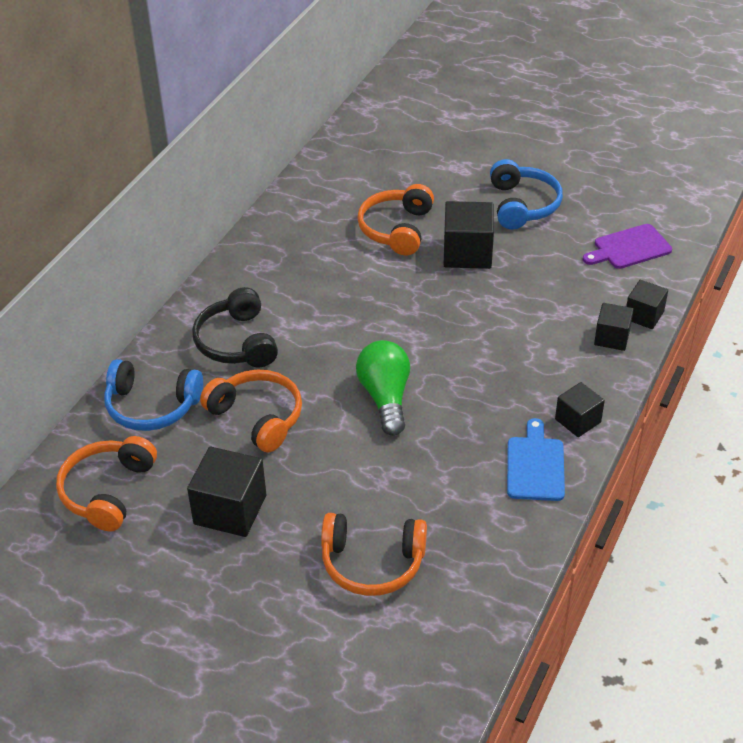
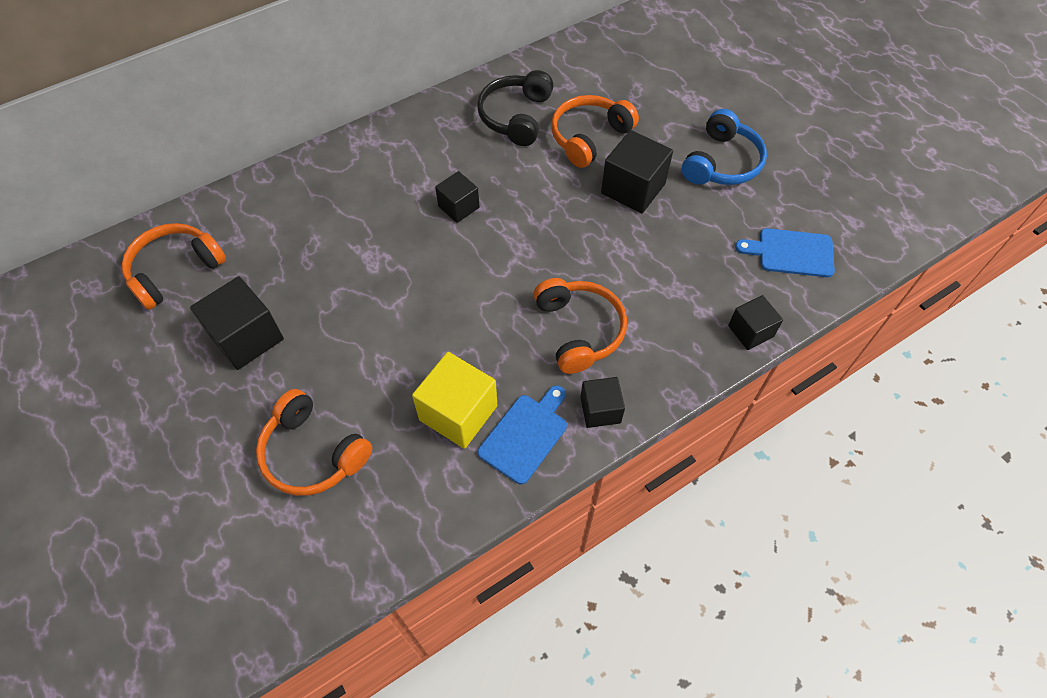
camera: 30 degrees right, 15 degrees up
(152, 406) = (266, 211): blue headphones -> none
(237, 342) = (375, 184): black headphones -> black headphones (516, 116)
(257, 417) = (335, 262): orange headphones -> orange headphones (579, 330)
(385, 398) = (450, 297): green light bulb -> none
(468, 476) = (458, 413): none -> yellow cube
(611, 338) = (700, 339): black cube -> black cube (458, 207)
(629, 248) = (791, 252): purple cutting board -> blue cutting board

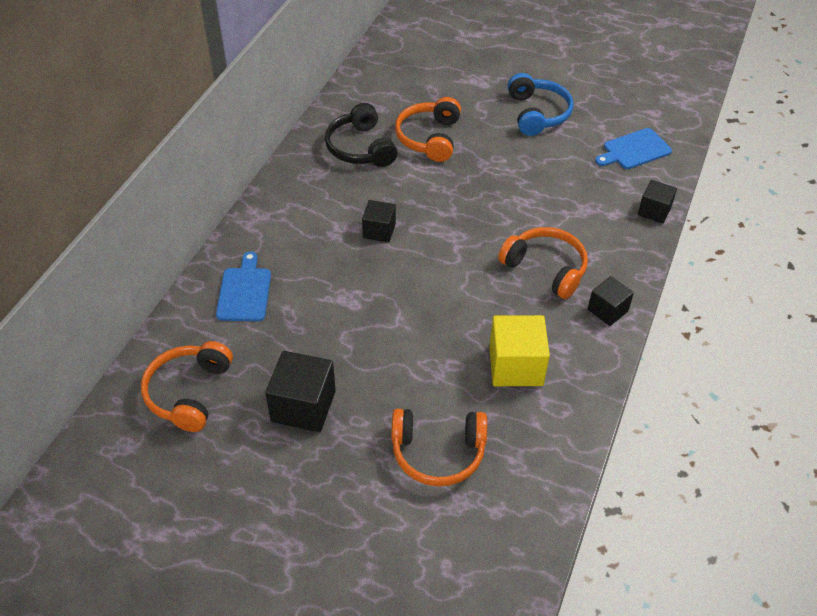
camera: 35 degrees left, 10 degrees down
(525, 435) = (575, 354): blue cutting board -> blue cutting board (245, 291)
(633, 188) = (494, 158): black cube -> none

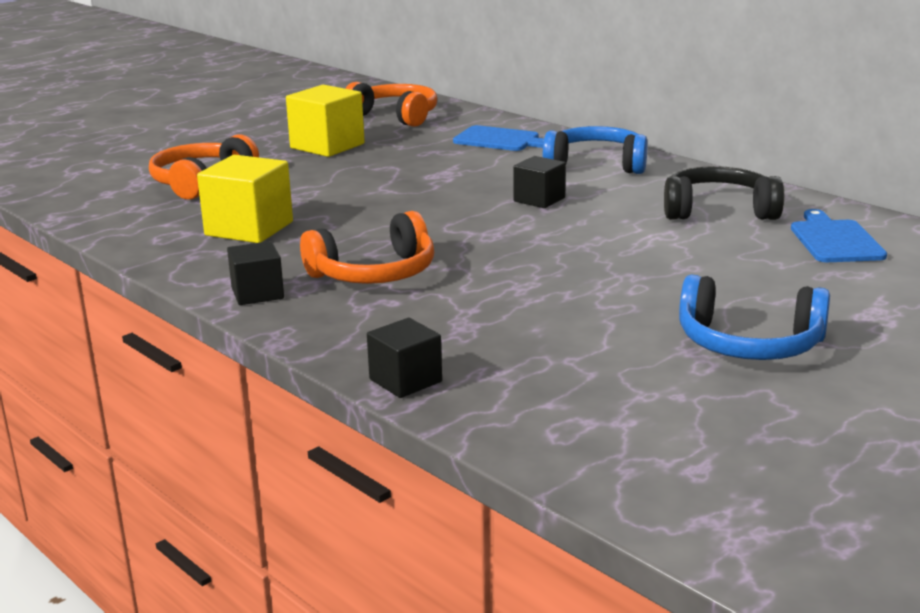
camera: 115 degrees right, 25 degrees down
(289, 220) = (596, 165): none -> blue headphones
(303, 406) = (327, 146): black cube -> yellow cube
(429, 138) = (719, 252): orange headphones -> none
(634, 150) = (583, 409): blue cutting board -> blue cutting board (835, 240)

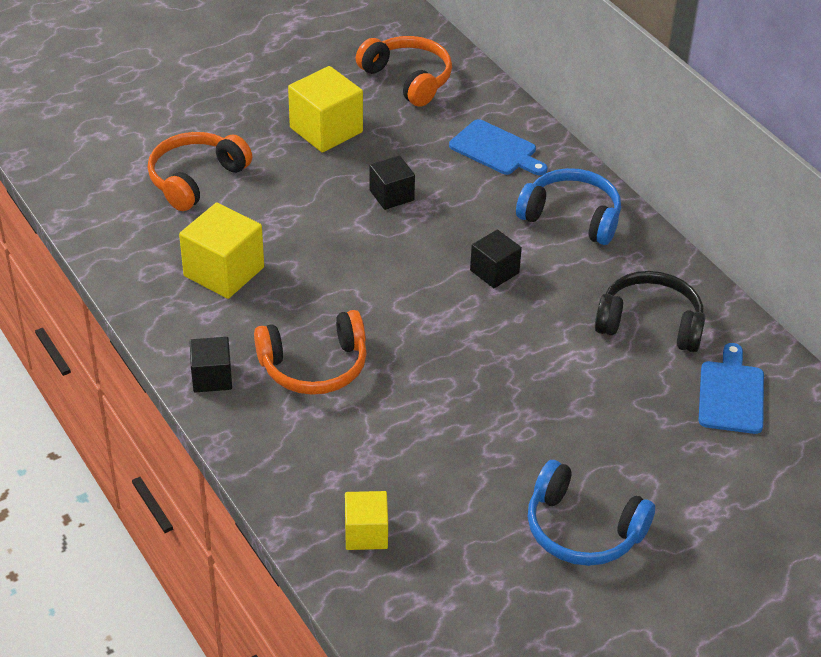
camera: 10 degrees right, 20 degrees up
(405, 380) = (300, 521): black cube -> black cube (391, 195)
(492, 379) = (366, 533): none -> yellow cube

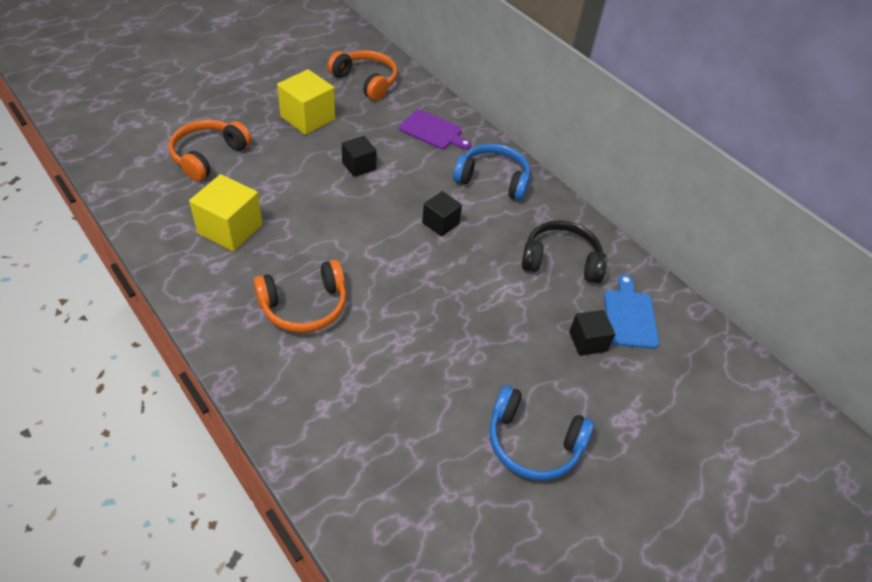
camera: 10 degrees left, 5 degrees up
(212, 377) = (219, 320): black cube -> black cube (587, 341)
(366, 533) = (353, 458): yellow cube -> none
(496, 150) = (433, 131): blue cutting board -> purple cutting board

